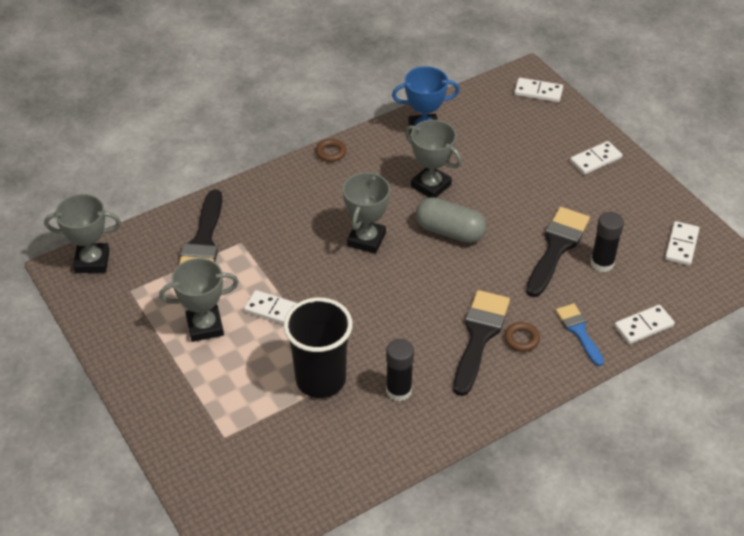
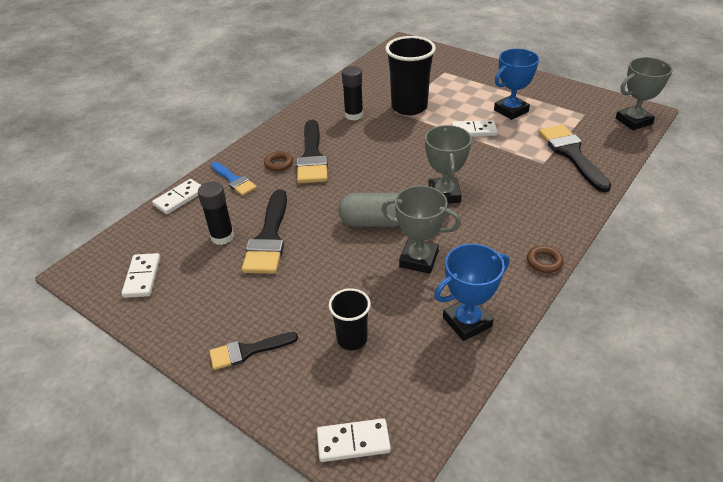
camera: 160 degrees right, 5 degrees down
(205, 326) = (511, 110): grey trophy -> blue trophy
(515, 145) = (352, 339): none -> black cup
(595, 160) = (248, 351): white domino -> black brush

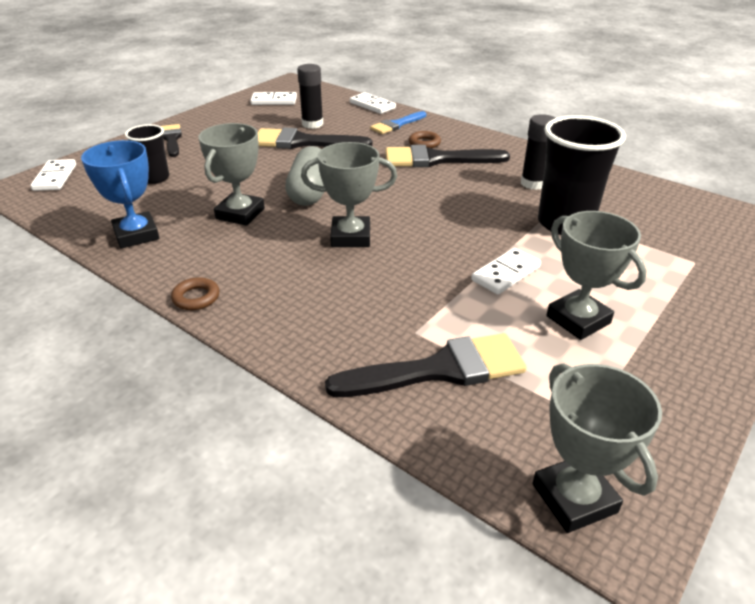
camera: 90 degrees right, 5 degrees down
(473, 131) = (506, 274): white domino -> white domino turned 45 degrees clockwise
(511, 110) = (578, 320): blue trophy -> grey trophy

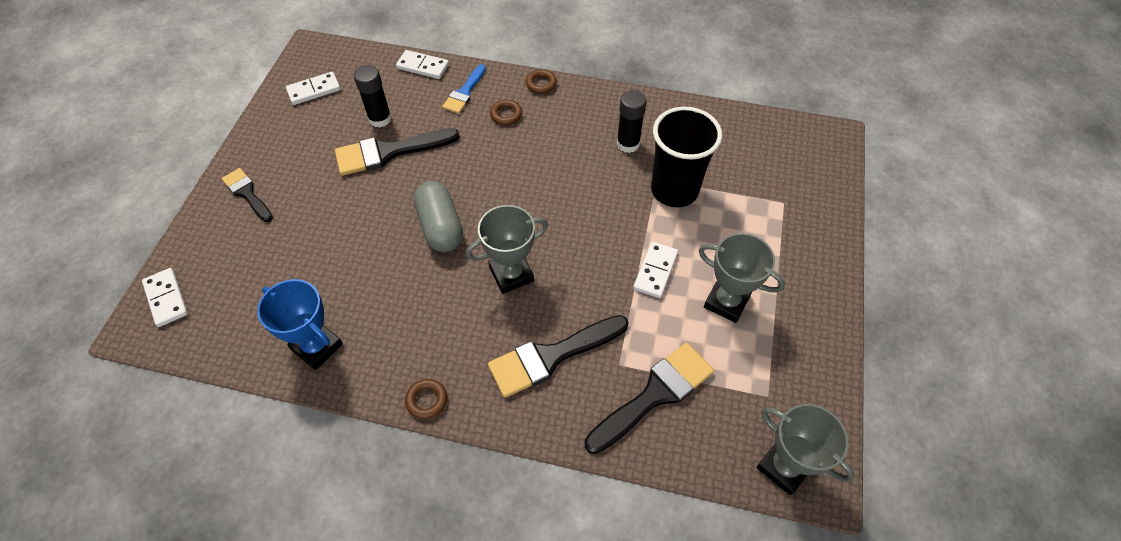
camera: 25 degrees left, 20 degrees up
(155, 178) = (275, 261): black cup -> none
(240, 214) = (395, 281): grey trophy -> none
(437, 159) = (530, 136): black brush -> black brush (551, 356)
(471, 133) = (541, 84): none -> brown ring

